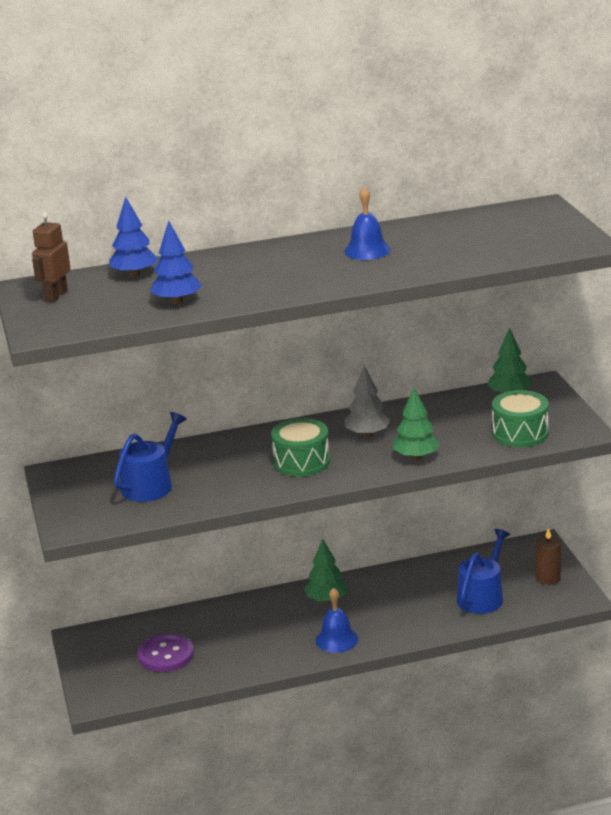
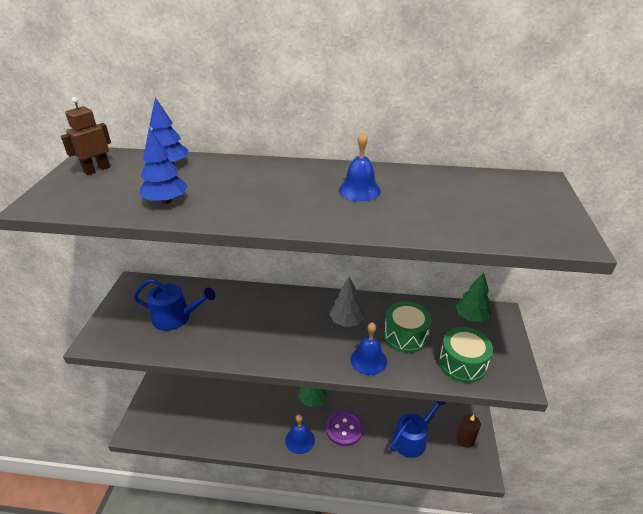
camera: 20 degrees right, 10 degrees up
(151, 484) = (176, 317): blue watering can -> blue watering can turned 45 degrees clockwise
(166, 655) = (195, 408): purple button -> purple button (344, 428)
(301, 462) = (285, 333): green drum -> green drum (405, 336)
(416, 457) = (368, 360): green tree -> blue bell

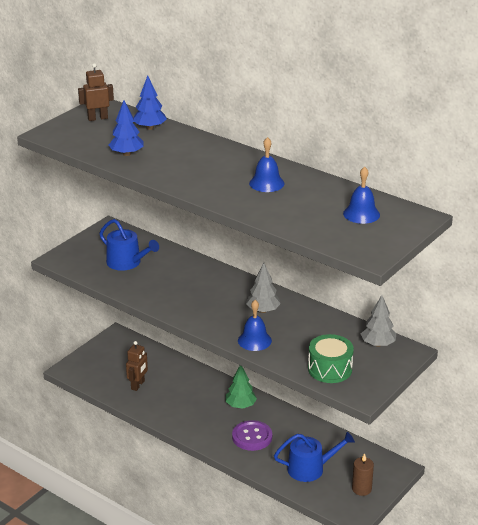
camera: 30 degrees right, 5 degrees down
(211, 419) = (138, 385): none -> brown robot
(300, 440) = (205, 429): blue bell -> blue bell (361, 214)
(405, 336) = (302, 336): green drum -> none
(471, 317) = (378, 344): green tree -> grey tree

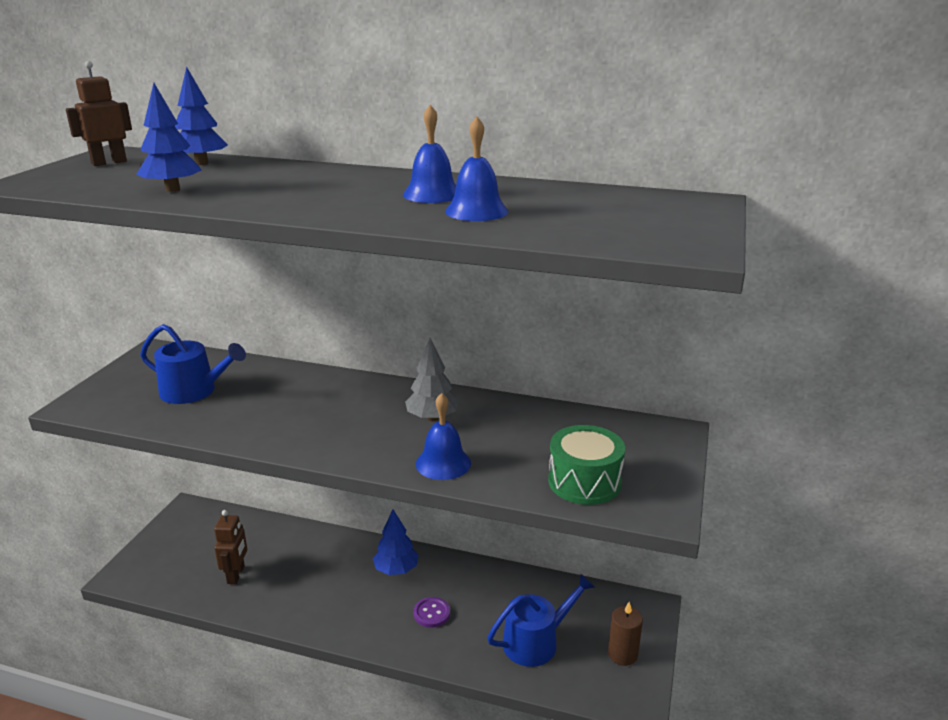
camera: 20 degrees left, 5 degrees down
(240, 405) = (396, 570): green tree -> blue tree
(252, 437) = (431, 613): purple button -> purple button, size x0.61
(361, 214) = (615, 207): blue bell -> blue bell (476, 211)
(378, 344) = (625, 431): grey tree -> none

